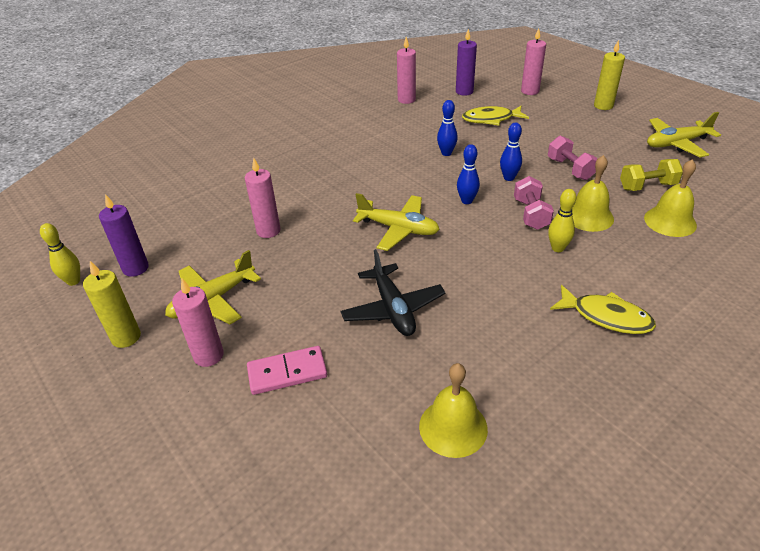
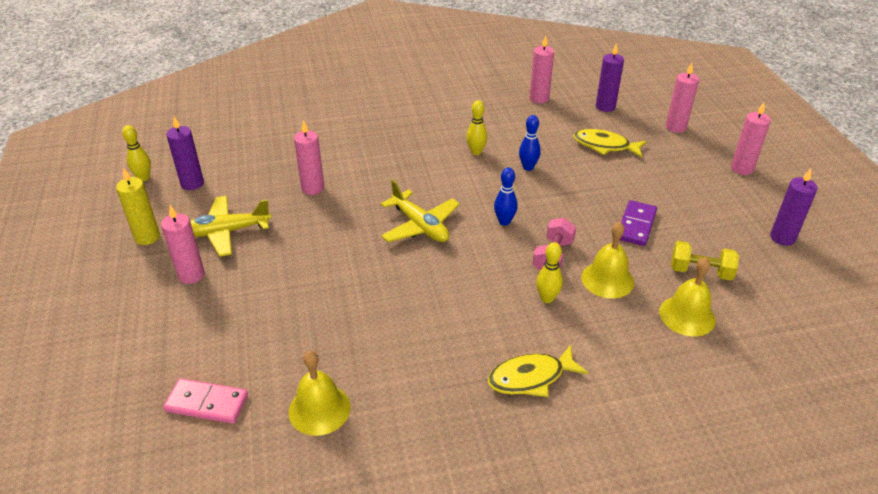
camera: 25 degrees right, 0 degrees up
(287, 372) = (235, 312): pink domino -> pink domino (207, 403)
(392, 155) = (476, 152): none -> yellow bowling pin
(393, 309) = (355, 295): black plane -> none
(509, 178) = (565, 213): blue bowling pin -> none
(570, 169) = (636, 225): pink dumbbell -> purple domino
(603, 106) = (741, 169): yellow candle -> pink candle
(606, 316) = (531, 378): yellow fish -> yellow fish turned 105 degrees clockwise
(676, 144) = (782, 238): yellow plane -> purple candle

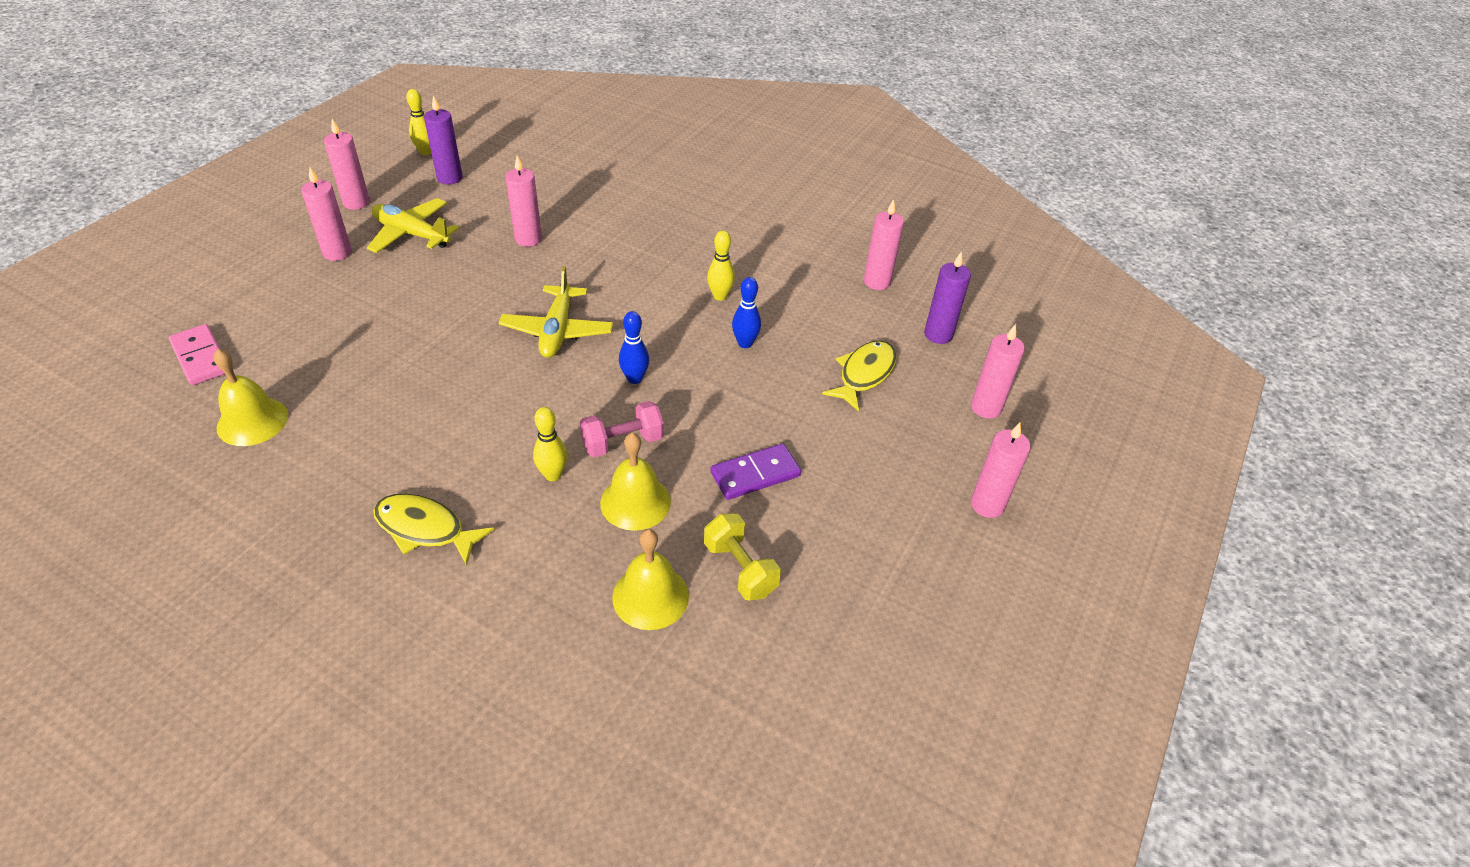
camera: 40 degrees right, 5 degrees up
(147, 237) = (356, 202): yellow candle -> pink candle
(605, 146) = (864, 374): yellow fish -> yellow fish turned 60 degrees clockwise
(782, 238) = (898, 610): purple candle -> none

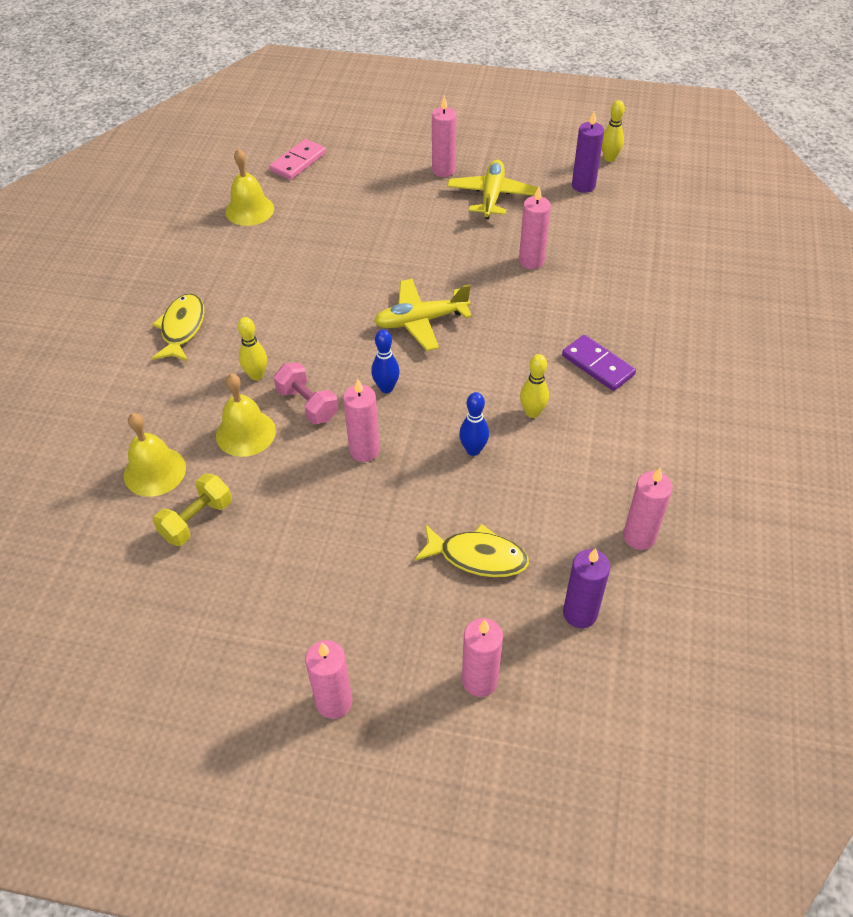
camera: 75 degrees right, 5 degrees up
(356, 202) = (511, 153): pink candle -> pink candle (364, 450)
(755, 474) = (305, 503): purple domino -> purple domino (597, 365)

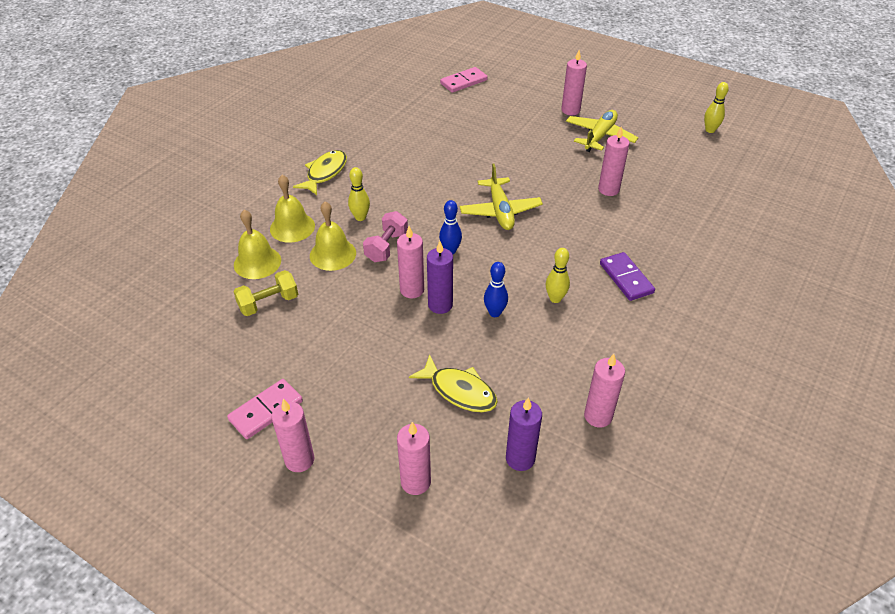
camera: 20 degrees right, 5 degrees down
(249, 210) = (412, 106): yellow bell -> yellow bell (292, 227)
(263, 656) = (266, 410): none -> pink domino
(307, 404) = (386, 247): pink dumbbell -> pink dumbbell turned 45 degrees clockwise
(421, 321) = (500, 211): yellow plane -> yellow plane turned 105 degrees counterclockwise
(583, 185) = (678, 145): purple candle -> purple candle (440, 305)

